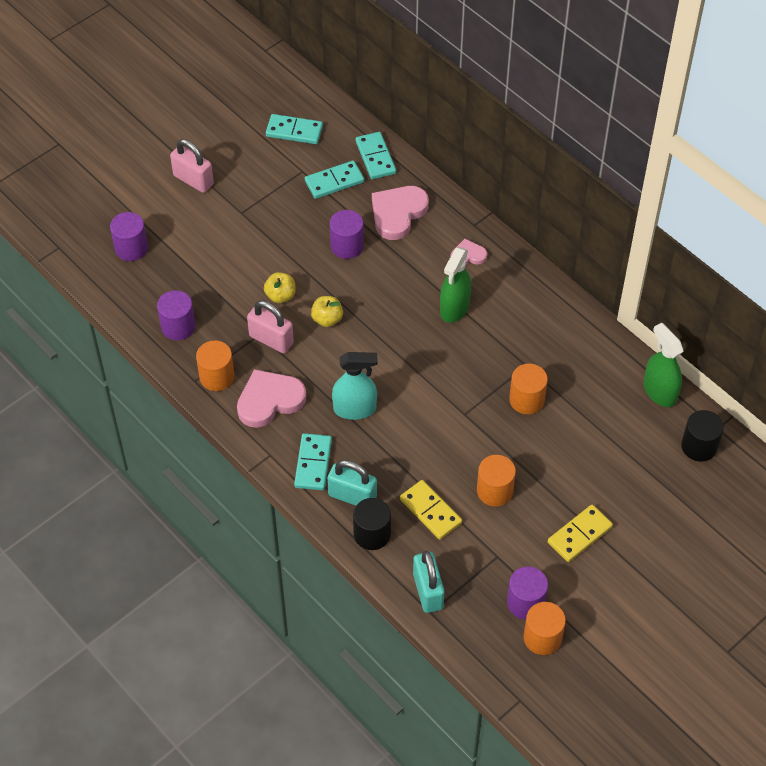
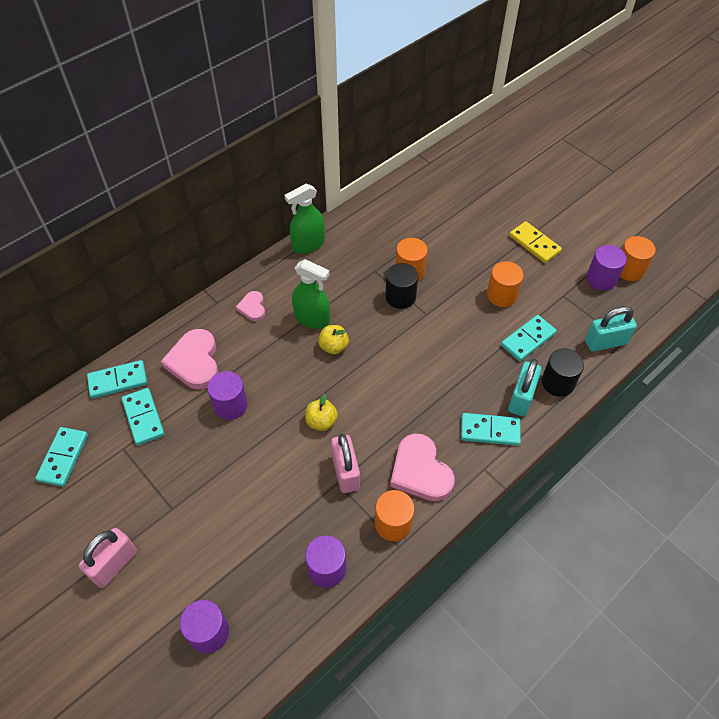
camera: 90 degrees left, 0 degrees up
(271, 339) = (345, 472): pink padlock -> pink padlock turned 45 degrees counterclockwise
(280, 296) = (290, 465): yellow apple -> yellow apple (333, 346)
(355, 409) = (426, 396): turquoise spray bottle -> none
(398, 213) = (194, 362): pink heart -> pink heart turned 45 degrees clockwise
(430, 511) = (528, 339): yellow domino -> turquoise domino
(659, 392) = (398, 191): green spray bottle -> green spray bottle (308, 244)
(699, 446) = (447, 173): black cylinder -> black cylinder (400, 297)

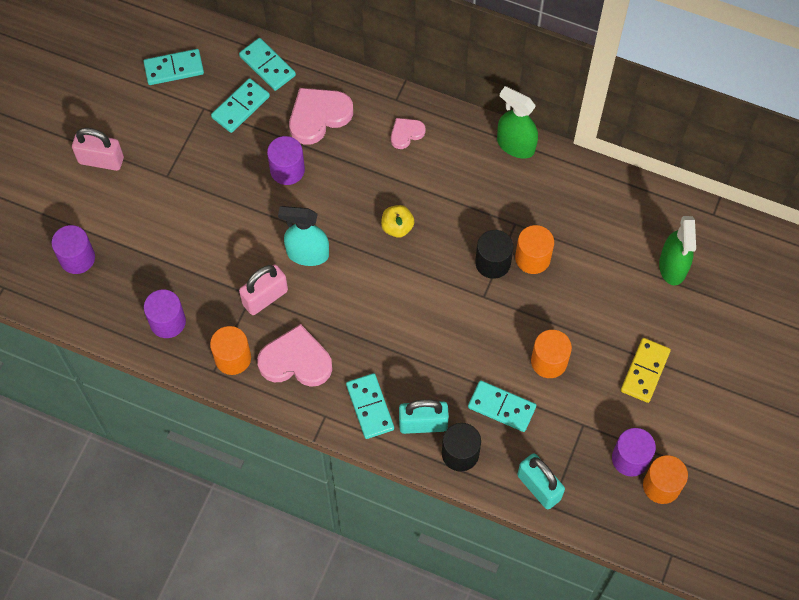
camera: 65 degrees right, 10 degrees up
(312, 319) = (421, 193): green spray bottle -> green spray bottle (672, 267)
(321, 421) = (307, 254): yellow apple -> turquoise spray bottle
(420, 471) = (296, 361): pink heart -> pink heart turned 60 degrees clockwise

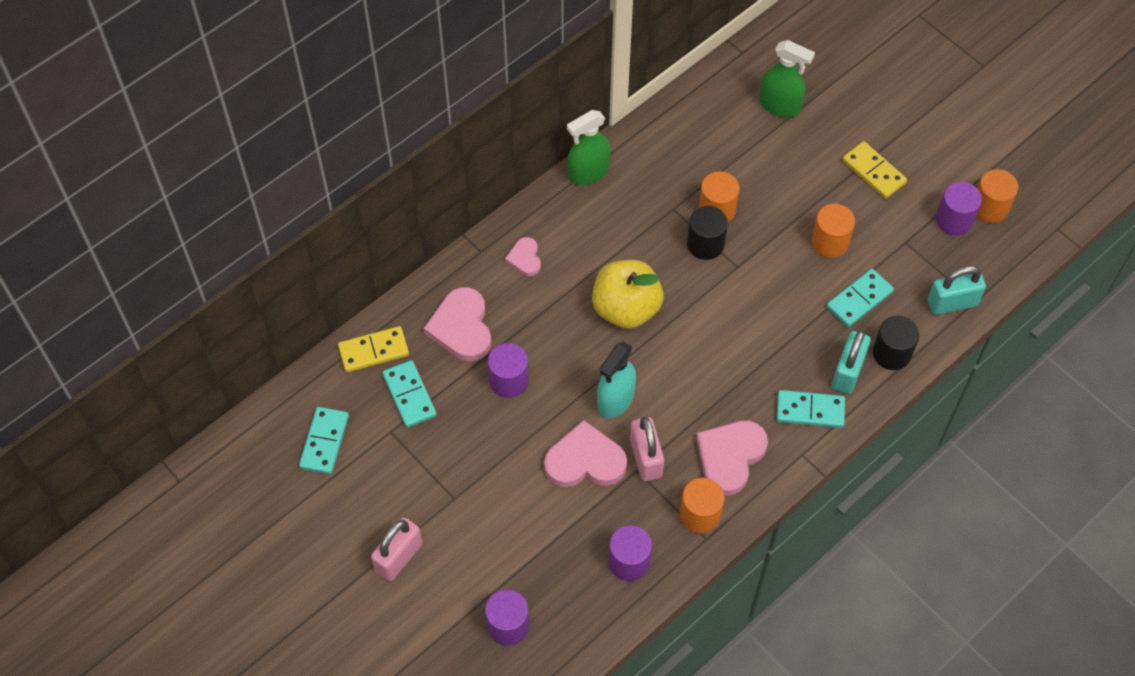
camera: 65 degrees left, 5 degrees down
(242, 254) = (585, 460): none -> pink heart
(267, 66) = (373, 351): turquoise domino -> yellow domino
(397, 227) = (626, 308): yellow apple -> yellow apple, size x1.95

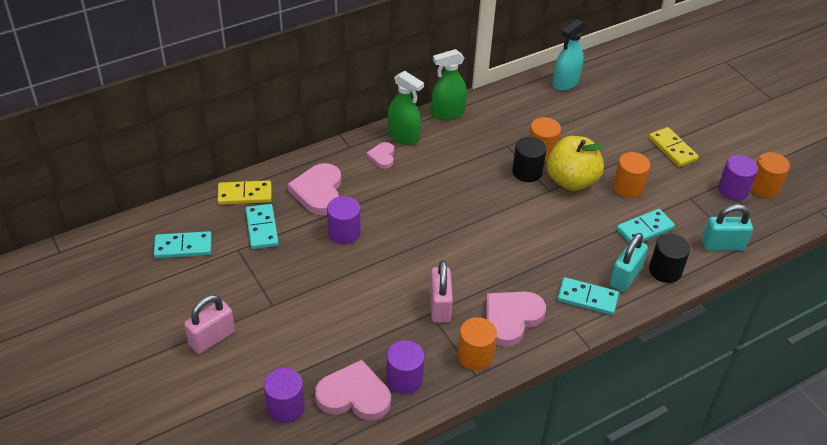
camera: 10 degrees right, 15 degrees down
(324, 442) = (183, 247): turquoise domino -> turquoise domino turned 60 degrees clockwise
(585, 460) = (389, 299): pink heart -> pink heart (354, 395)
(615, 400) = (426, 261): turquoise spray bottle -> turquoise spray bottle (565, 82)
(626, 308) = (452, 202): yellow apple -> yellow apple (571, 181)
(780, 105) = (606, 97): green spray bottle -> green spray bottle (403, 136)

